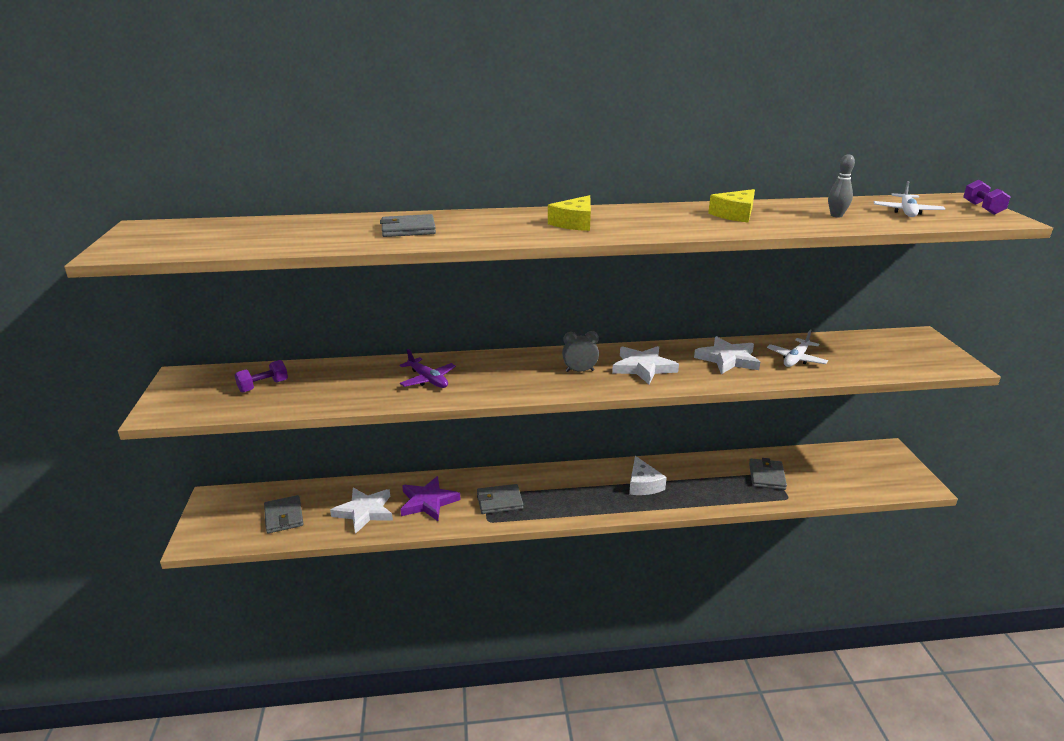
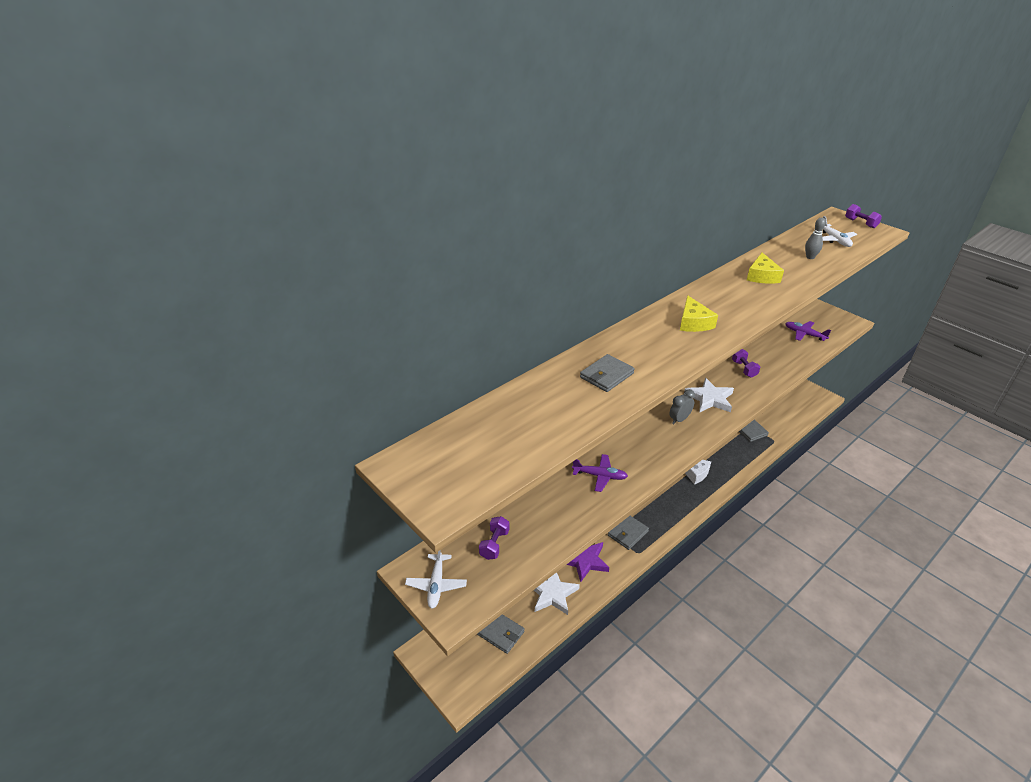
camera: 35 degrees left, 10 degrees up
(727, 359) = (744, 369): white star -> purple dumbbell
(796, 359) = (776, 352): white plane -> white plane (436, 585)
(865, 356) = (804, 334): none -> purple plane

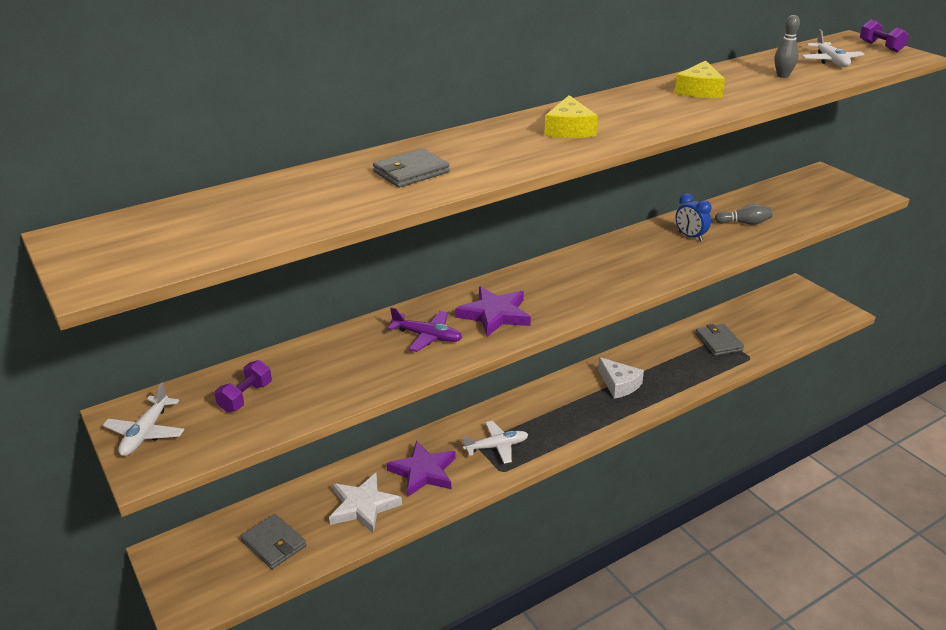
camera: 10 degrees right, 5 degrees down
(628, 533) = (497, 447): grey wallet -> white plane
(638, 451) = (495, 314): none -> purple star
(679, 419) = (570, 285): grey clock -> none
(709, 398) = (625, 265): white star -> none
(744, 369) = (690, 237): purple dumbbell -> blue clock
(775, 353) = (744, 223): none -> grey bowling pin
(804, 334) = (797, 205): purple plane -> none

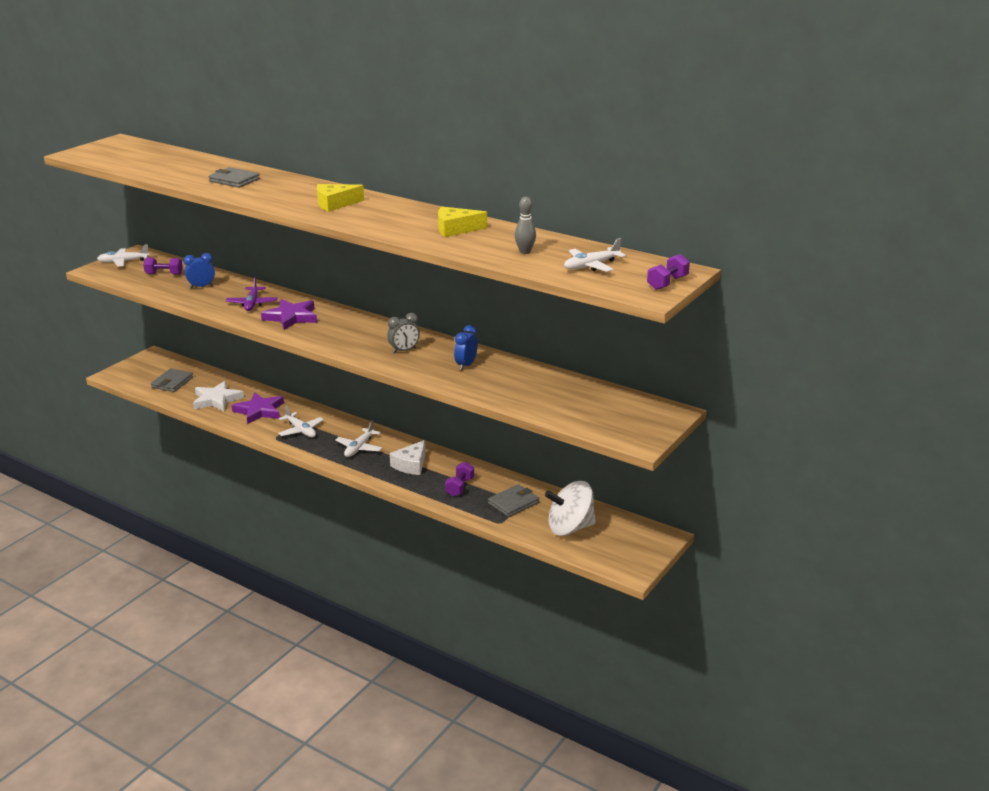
camera: 65 degrees right, 5 degrees down
(329, 369) = (201, 287): none -> blue clock
(564, 411) = (359, 448): none -> white plane
(636, 261) = (404, 351): none -> grey clock
(677, 365) = (460, 487): none -> purple dumbbell
(744, 223) = (513, 384): grey bowling pin -> none
(770, 324) = (570, 528): none -> white spinning top

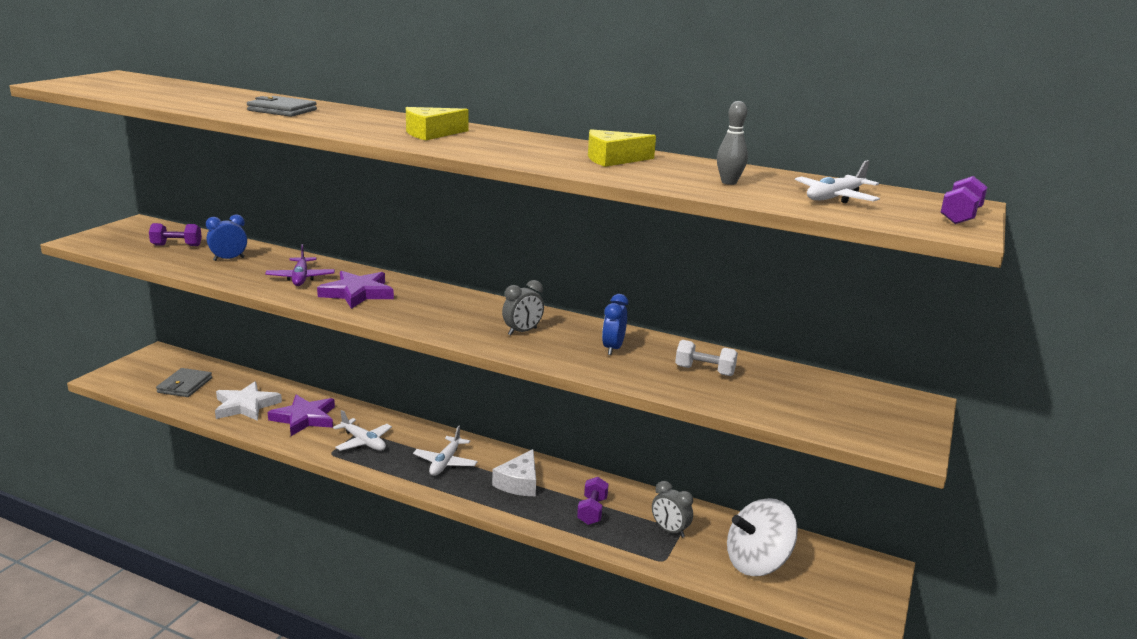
camera: 10 degrees left, 5 degrees down
(123, 262) = (120, 232): white plane -> none
(513, 503) = (670, 530): grey wallet -> grey clock
(526, 384) = (704, 371): none -> white dumbbell

